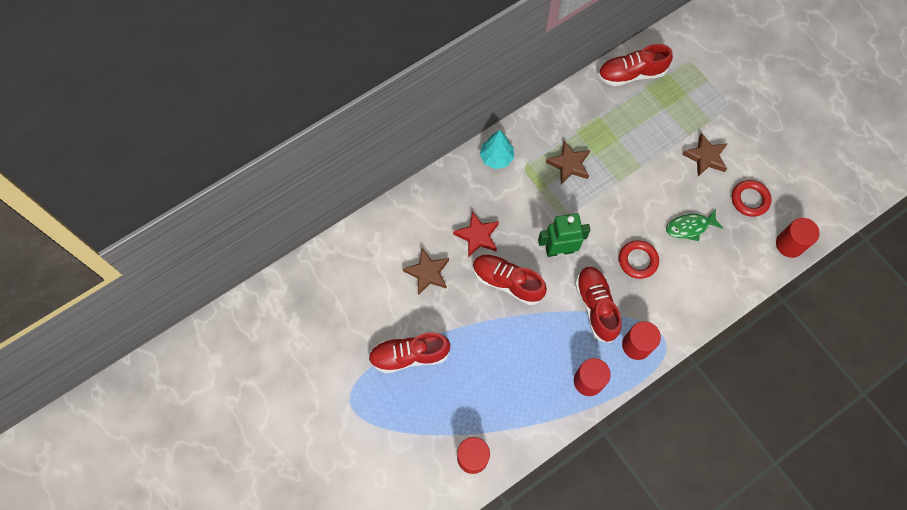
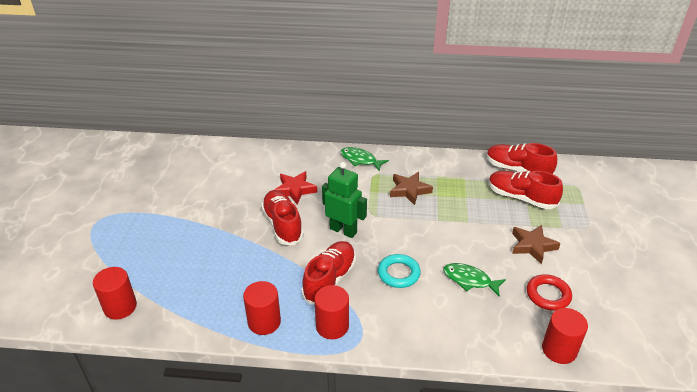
camera: 40 degrees right, 30 degrees down
(409, 355) = (165, 222): red shoe -> red shoe (521, 198)
(427, 273) = (237, 188): brown star -> none
(496, 158) = (360, 160): turquoise tree -> green fish
(638, 260) = (398, 273): red ring -> turquoise ring

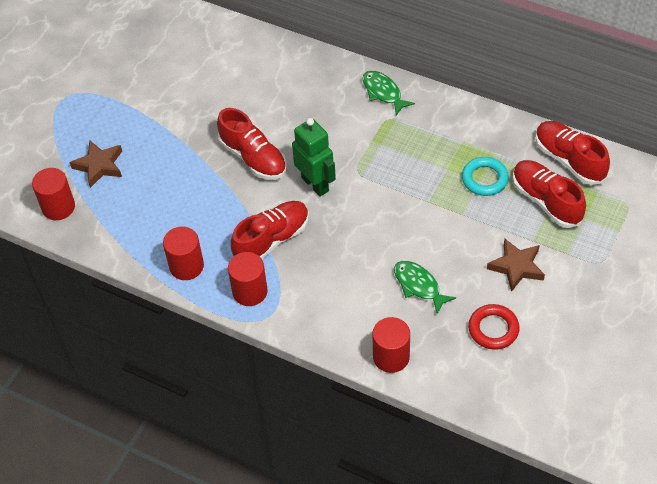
camera: 25 degrees right, 15 degrees up
(282, 225) = (253, 158): red shoe -> red shoe turned 135 degrees clockwise
(295, 190) = (287, 114): red star -> none
(398, 273) = (347, 254): turquoise ring -> turquoise ring (484, 179)
(409, 190) = (418, 152): brown star -> brown star (99, 166)
(559, 350) = (463, 390): red cylinder -> red cylinder (391, 357)

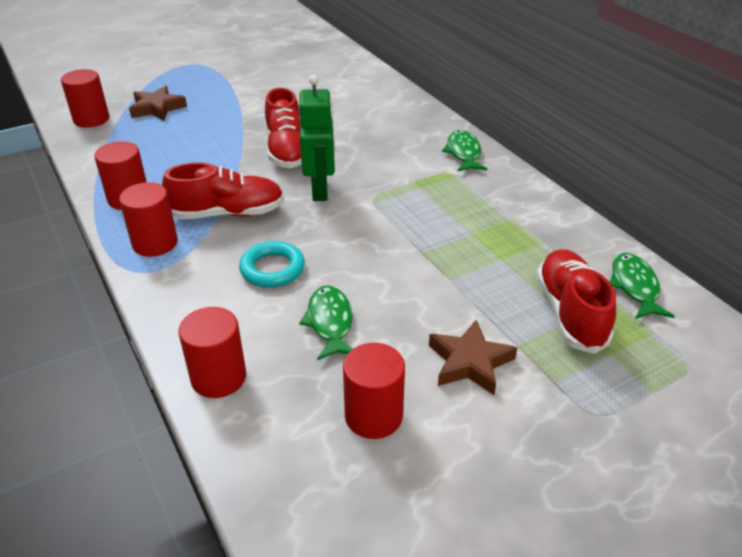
camera: 30 degrees right, 15 degrees down
(484, 179) = (508, 260): turquoise ring -> turquoise ring (272, 269)
(493, 329) = (373, 416): red ring -> red cylinder
(569, 160) = (635, 287): red shoe -> green fish

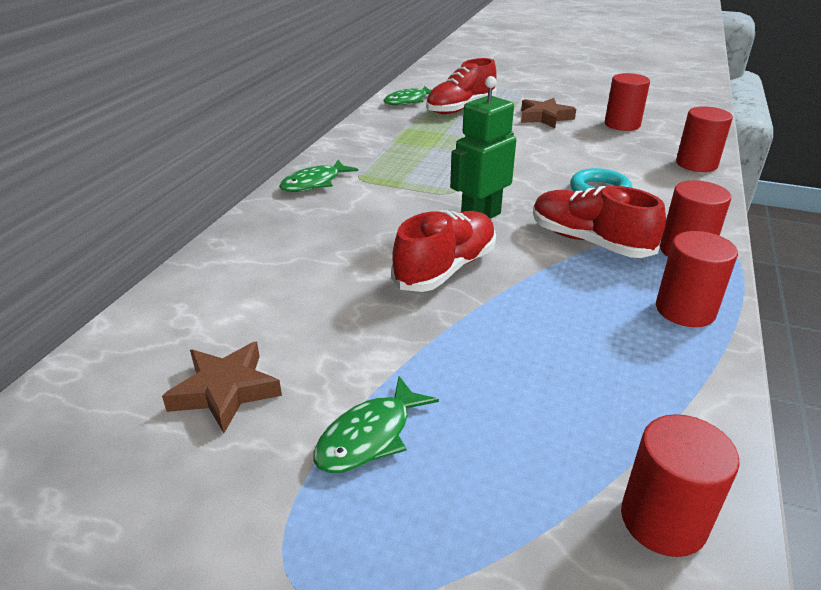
camera: 130 degrees left, 5 degrees down
(157, 108) = (516, 462): brown star -> brown star (225, 391)
(330, 322) = (597, 155): green fish -> green fish (369, 436)

